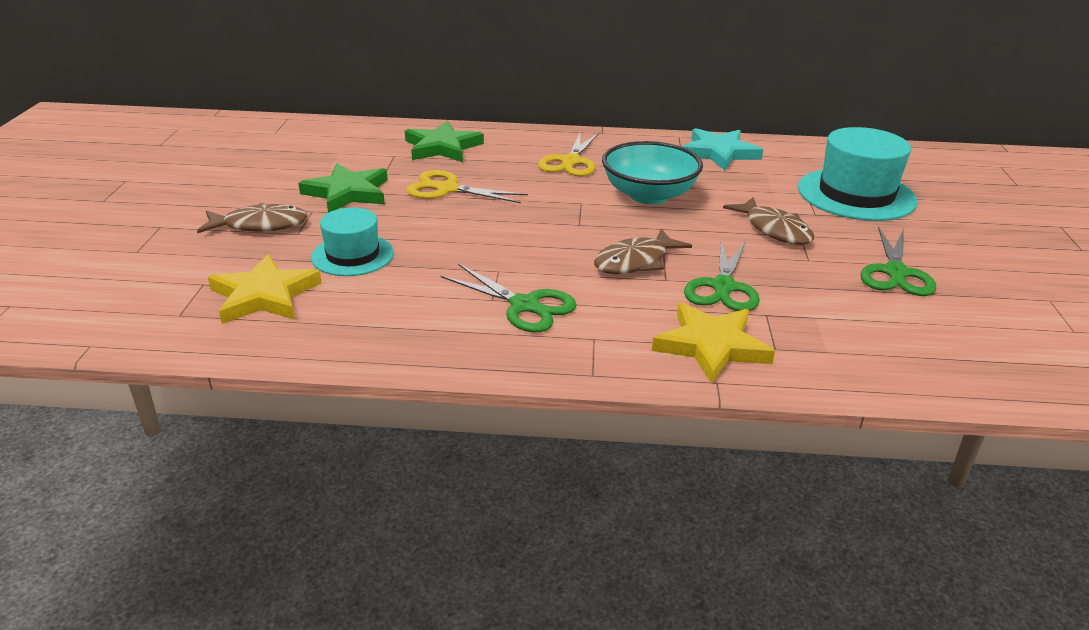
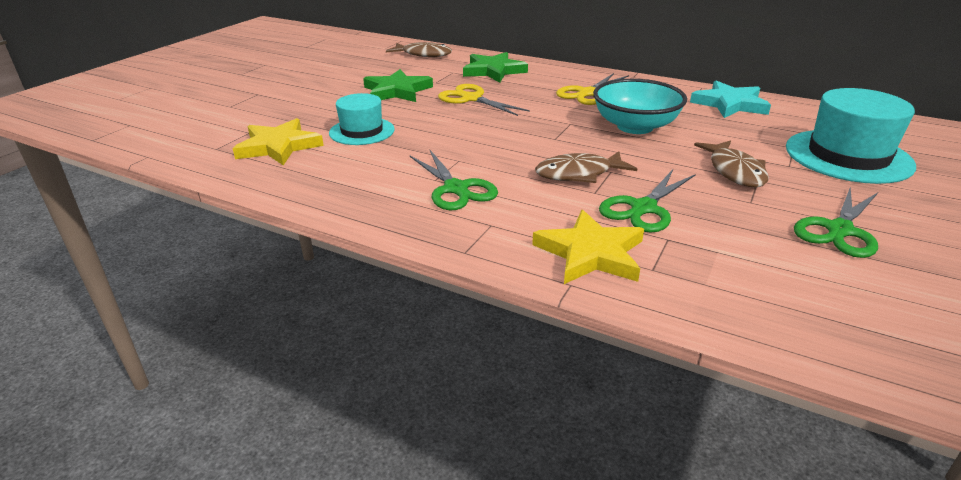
camera: 25 degrees right, 0 degrees up
(260, 225) = (319, 102): brown fish -> brown fish (423, 54)

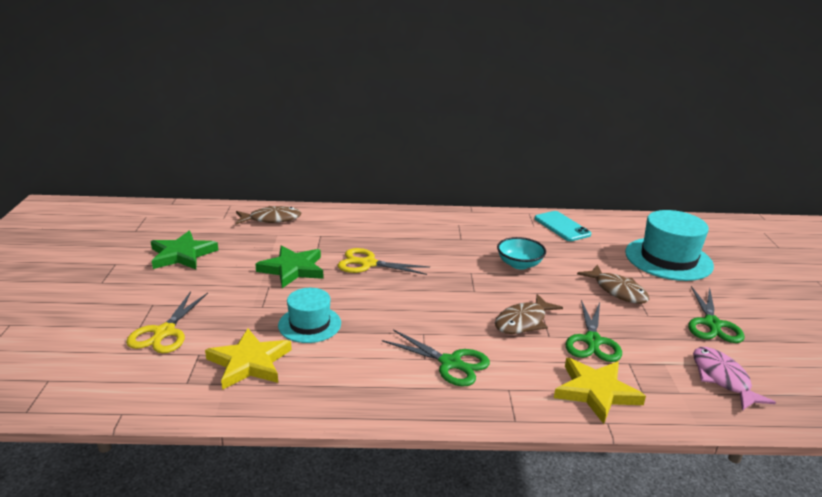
camera: 30 degrees left, 5 degrees down
(493, 71) = (355, 227): green star -> green star (182, 254)
(588, 93) = (455, 237): yellow scissors -> yellow scissors (164, 332)
(635, 126) = (519, 264): turquoise bowl -> turquoise bowl, size x0.66
(730, 104) = (562, 226): turquoise star -> turquoise phone
(787, 287) = (722, 379): none -> pink fish

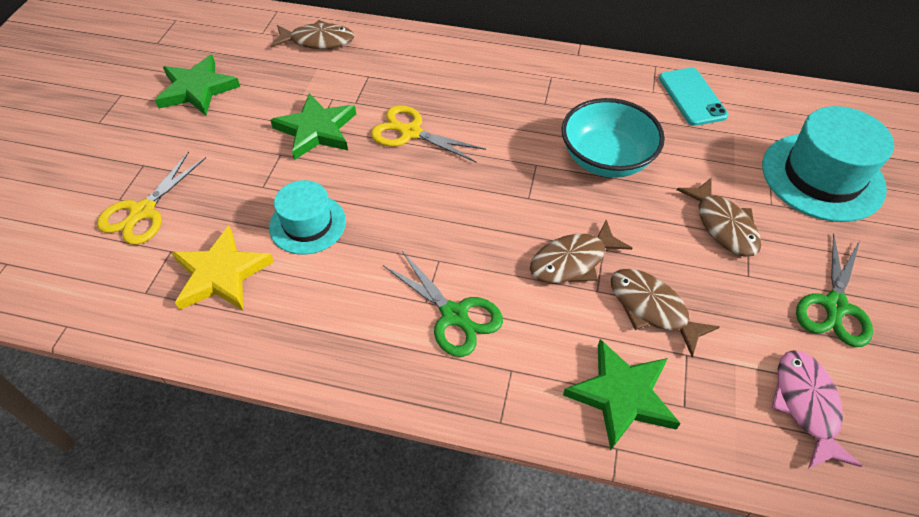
camera: 15 degrees right, 25 degrees up
(519, 264) = (606, 159): turquoise bowl -> turquoise bowl, size x1.52
(592, 341) = (652, 309): green scissors -> brown fish
(596, 392) = (622, 396): yellow star -> green star

